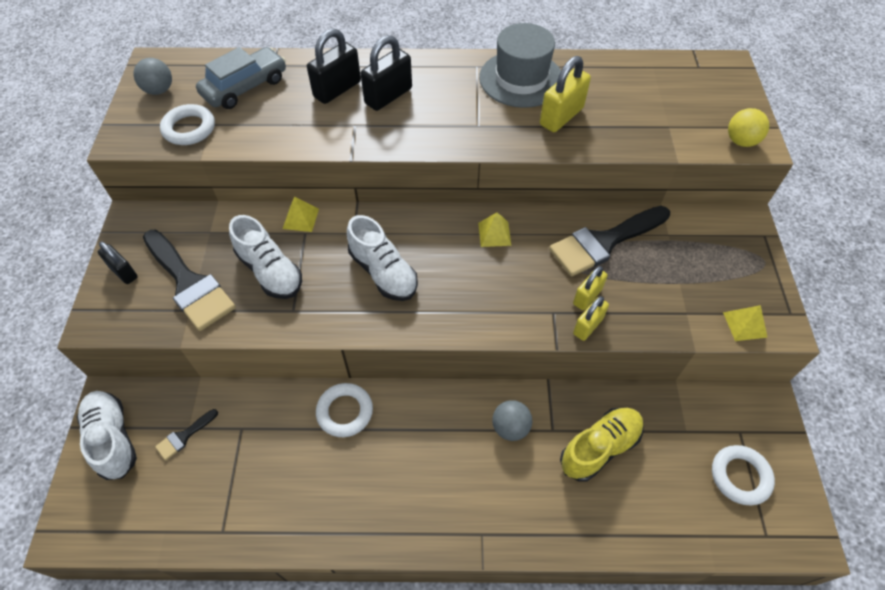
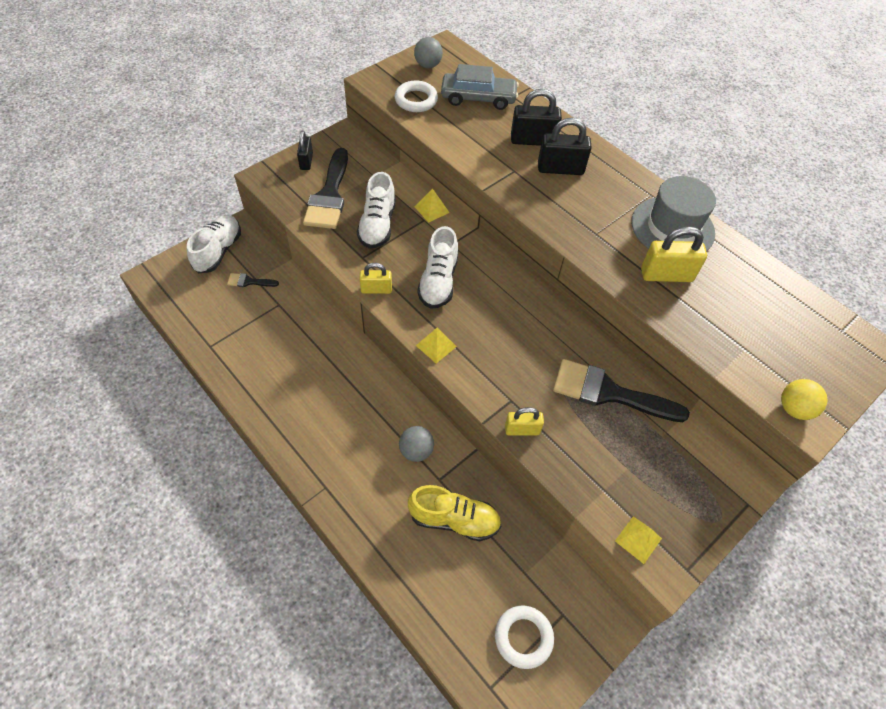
camera: 45 degrees right, 0 degrees up
(345, 412) = (338, 348): white ring -> none
(494, 234) = (538, 320): yellow pyramid -> yellow pyramid (436, 346)
(587, 296) = (547, 413): yellow padlock -> yellow padlock (376, 289)

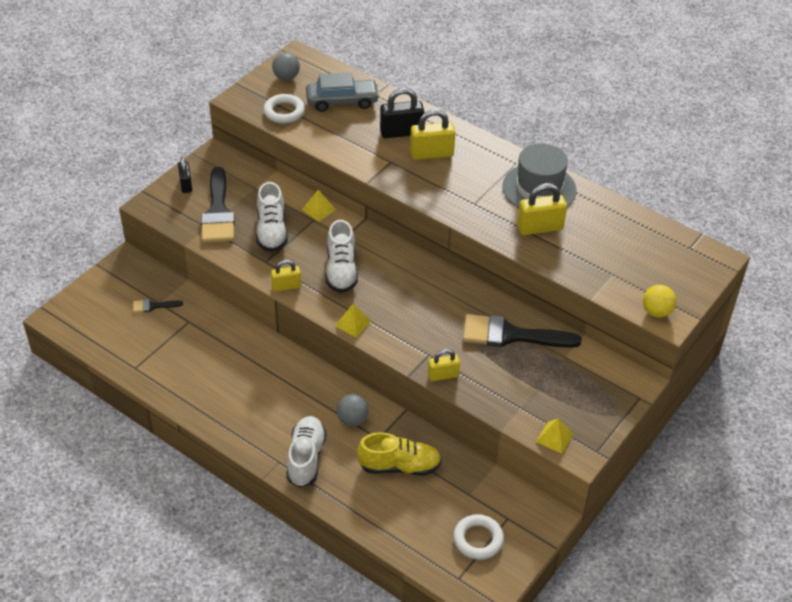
camera: 10 degrees left, 10 degrees down
(218, 251) = (113, 284): white shoe -> white shoe (306, 458)
(560, 169) = (431, 154): black padlock -> yellow padlock

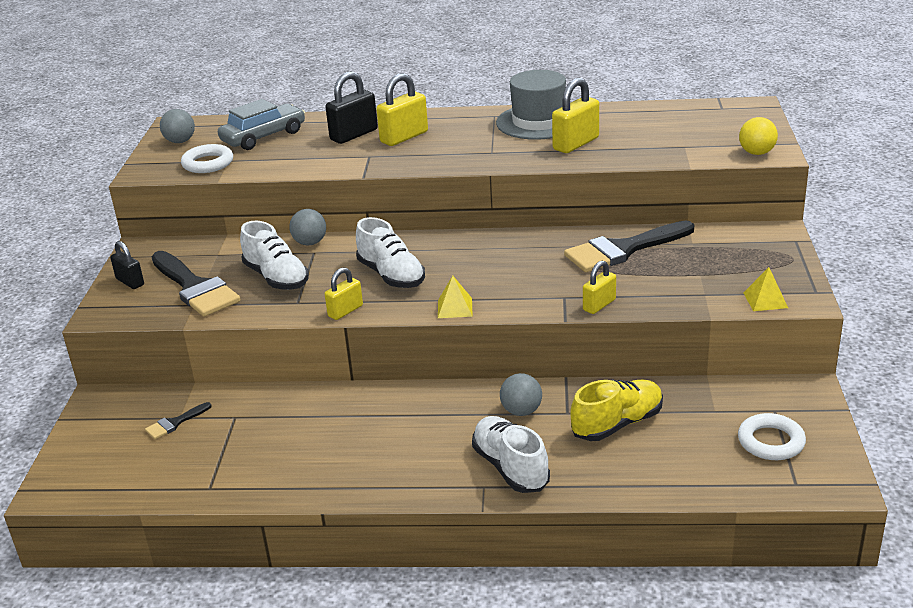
camera: 30 degrees left, 15 degrees down
(318, 209) = (310, 243): yellow pyramid -> grey ball

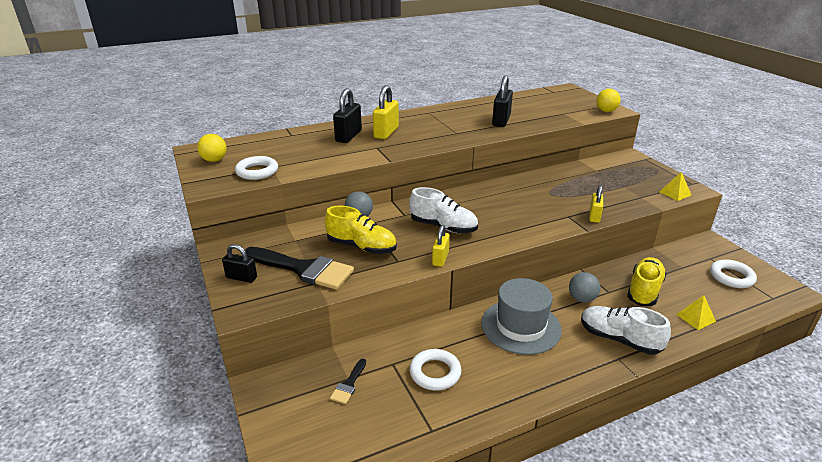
camera: 30 degrees left, 0 degrees up
(180, 141) = (214, 160): grey ball -> yellow ball
(263, 136) = (281, 147): grey car -> none
(267, 438) = (435, 373): none -> white ring
(276, 278) = (361, 247): white shoe -> yellow shoe
(455, 308) = (511, 238): yellow pyramid -> yellow pyramid (695, 317)
(538, 122) = (461, 112): grey hat -> grey hat (520, 326)
(576, 144) = (501, 121): yellow padlock -> black padlock
(623, 249) = (565, 181): black brush -> none

